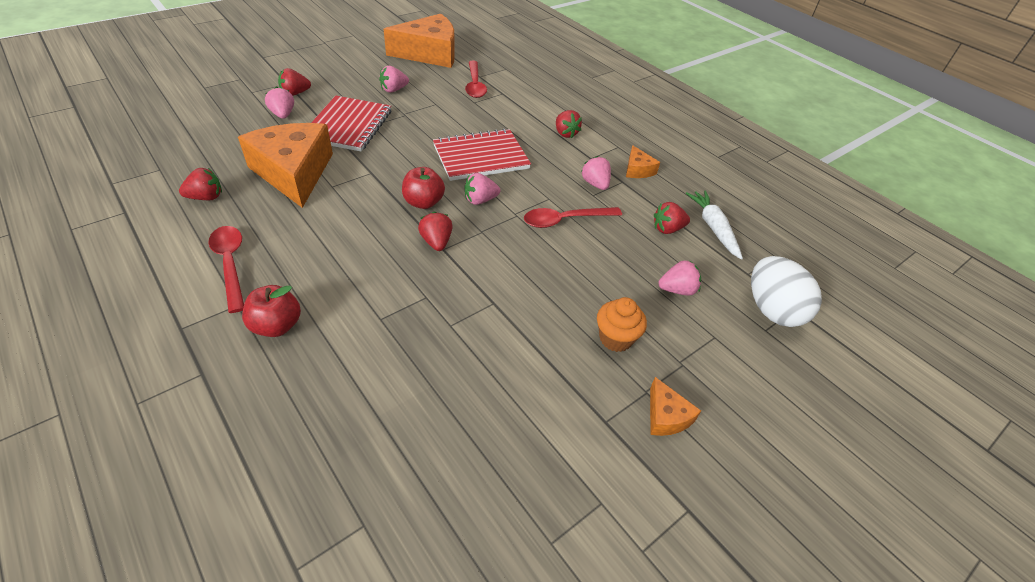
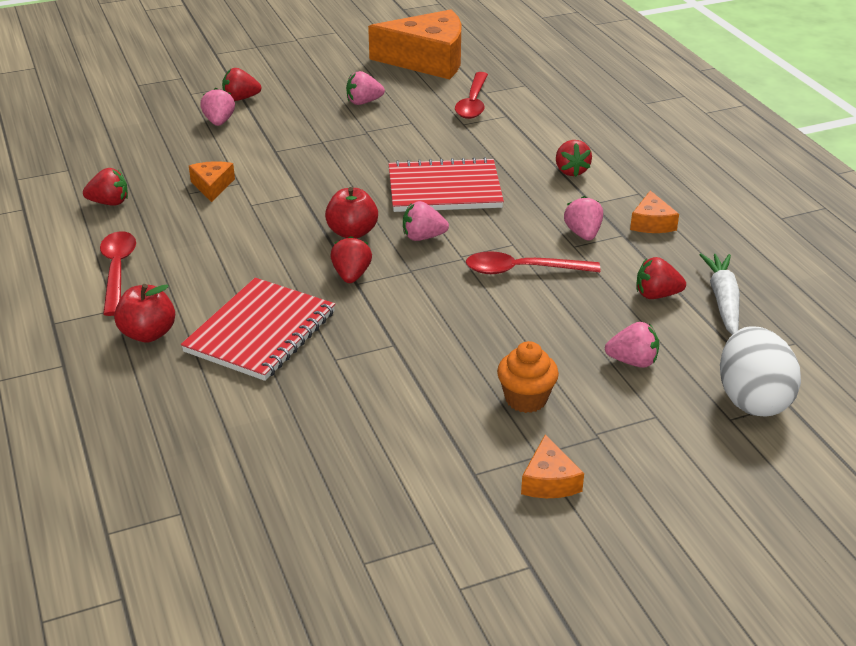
camera: 20 degrees right, 10 degrees down
(294, 172) = (212, 186): orange cheese -> orange cheese, size x0.43
(348, 125) = (292, 140): red notebook -> red notebook (260, 332)

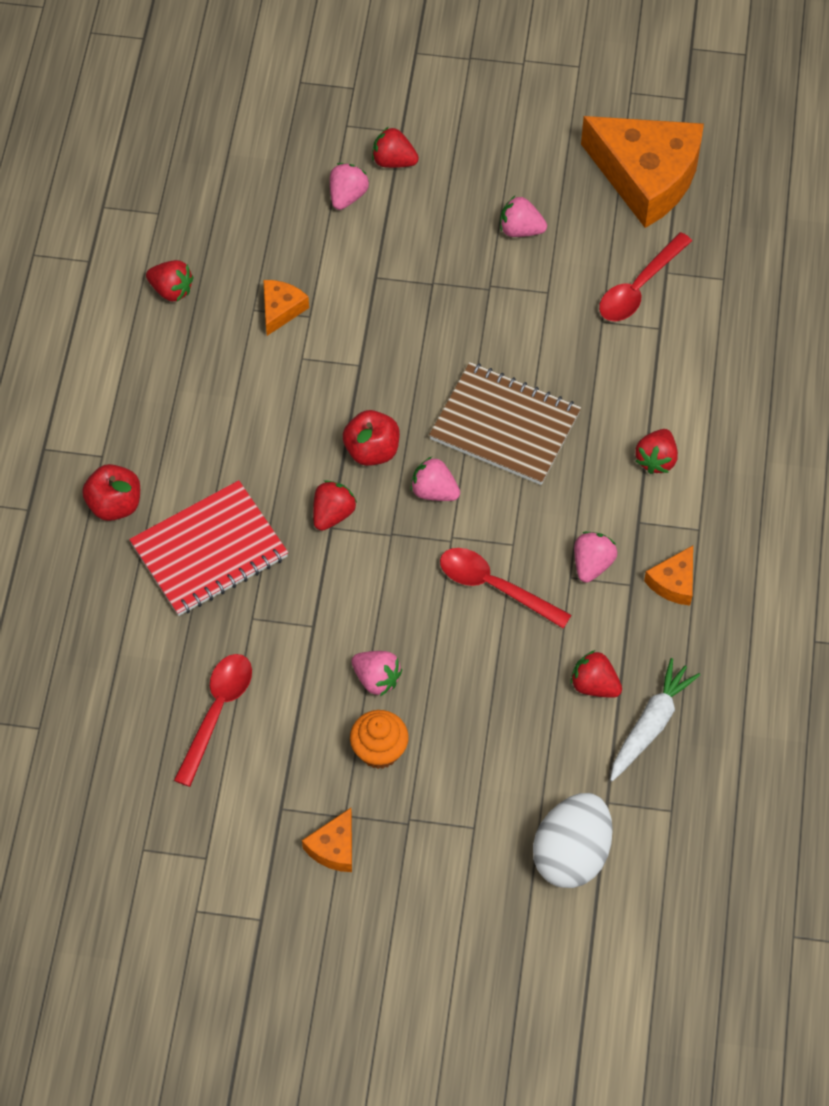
camera: 30 degrees right, 25 degrees up
(117, 271) = (130, 402): red spoon -> red spoon (217, 712)
(444, 189) = (505, 426): red notebook -> brown notebook
(633, 361) = (504, 756): pink strawberry -> pink strawberry (376, 679)

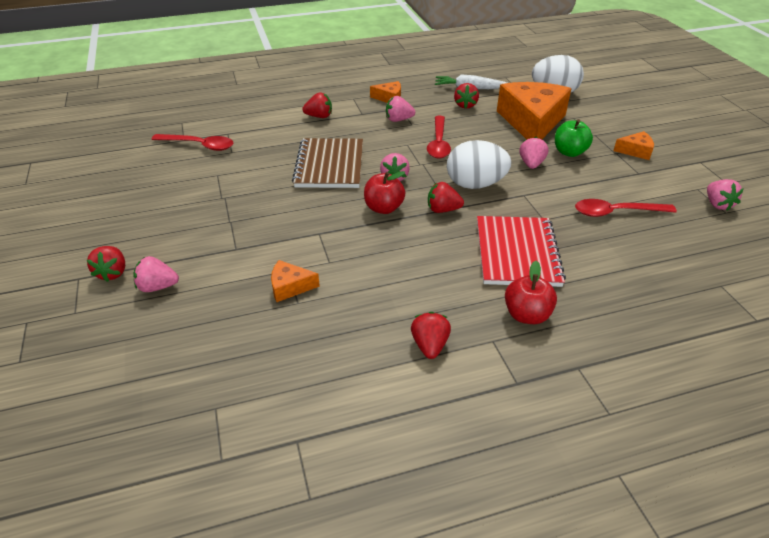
camera: 115 degrees left, 20 degrees down
(171, 290) = (302, 361): red strawberry -> red strawberry (430, 345)
(209, 550) = (517, 253): red notebook -> red notebook turned 60 degrees clockwise
(366, 579) = (475, 184): none -> white egg
(379, 750) = (569, 152): orange cupcake -> green apple
(520, 229) = (166, 197): pink strawberry -> pink strawberry (717, 204)
(646, 177) = (105, 161): orange cheese -> orange cheese (532, 122)

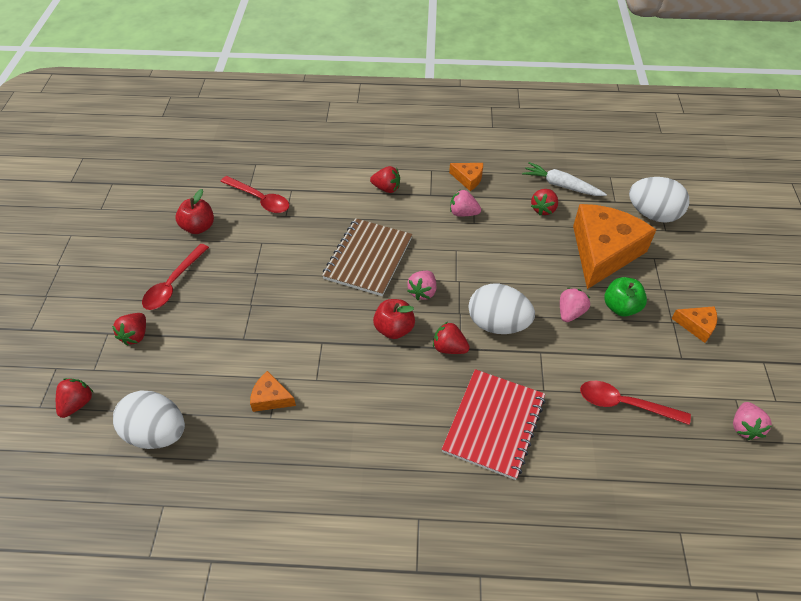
camera: 20 degrees right, 10 degrees up
(157, 287) = (165, 362): pink strawberry -> none
(177, 347) = (157, 433): none -> white egg
(430, 345) = (360, 504): red strawberry -> red strawberry (77, 404)
(438, 143) = (488, 257): red spoon -> red spoon (173, 284)
(526, 315) = (464, 501): red apple -> red apple (198, 227)

